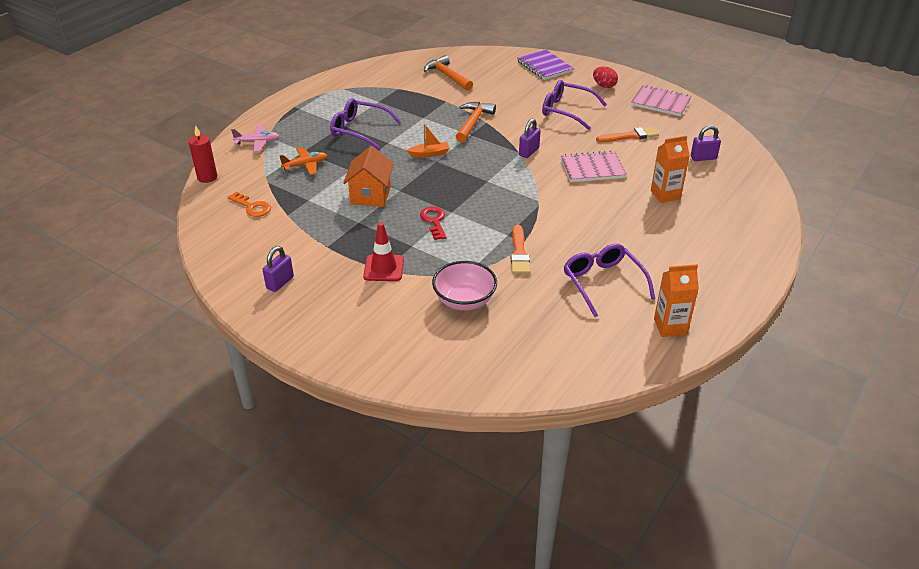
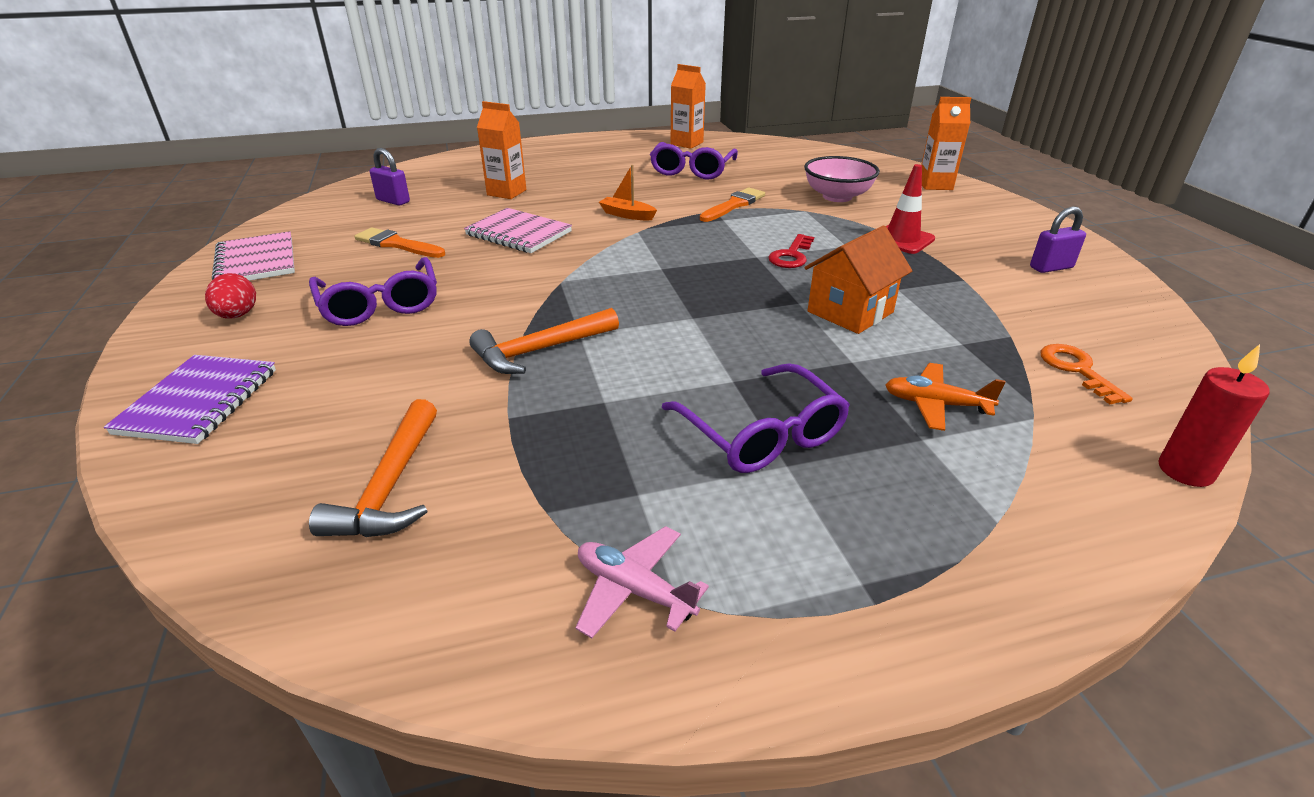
camera: 140 degrees left, 5 degrees down
(257, 142) = (1034, 515): pink plane -> pink plane (634, 590)
(406, 362) = (935, 185): none -> orange carton
(429, 154) = (688, 331): orange boat -> orange boat (627, 215)
(529, 152) = (548, 277): purple padlock -> none

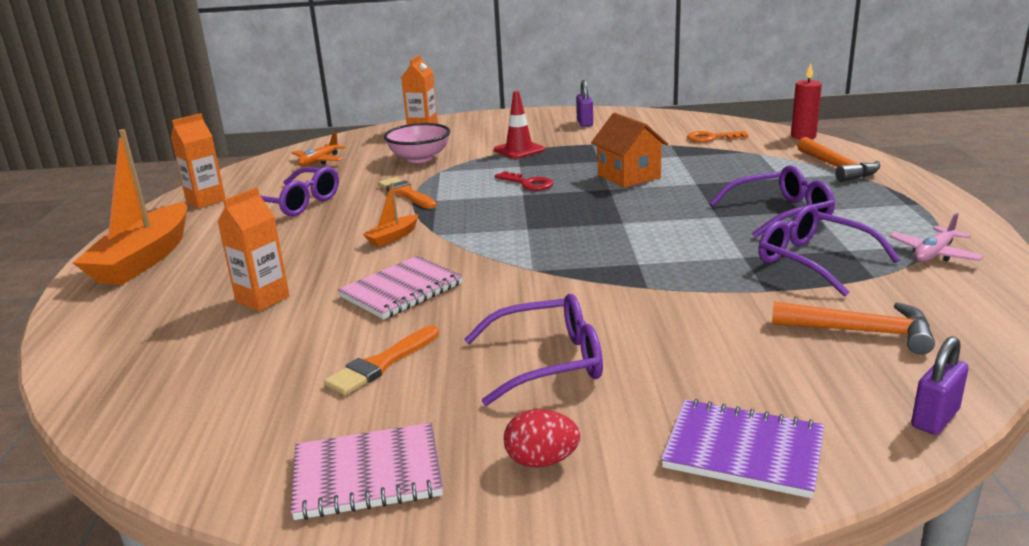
camera: 75 degrees left, 10 degrees down
(393, 201) = (214, 379): purple padlock -> purple padlock (935, 418)
(540, 350) = (664, 278): orange hammer -> orange hammer (837, 167)
(574, 149) = (144, 259): none -> orange boat
(595, 458) = (814, 261): none -> purple glasses
(935, 404) = (747, 170): orange plane -> orange plane (319, 161)

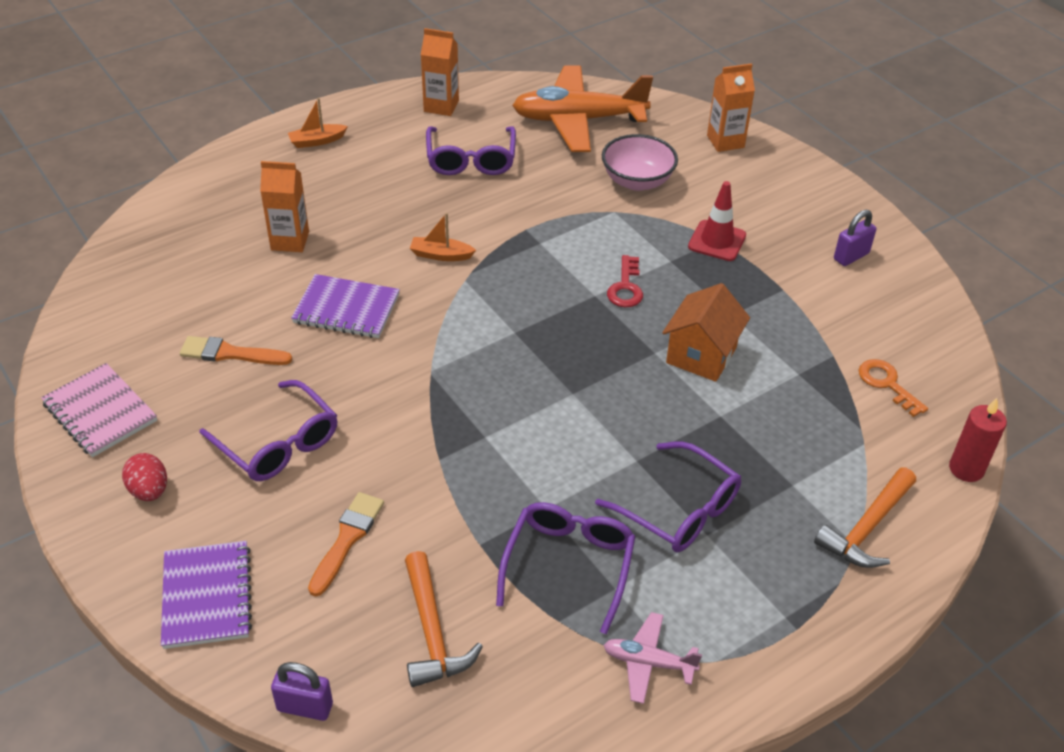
camera: 55 degrees right, 20 degrees up
(144, 259) = (317, 141): orange boat -> orange boat, size x0.44
(319, 161) = (578, 120): orange plane -> orange plane, size x2.15
(402, 290) = (346, 309): pink notebook -> purple notebook
(406, 193) = (541, 216): orange brush -> orange brush (347, 539)

